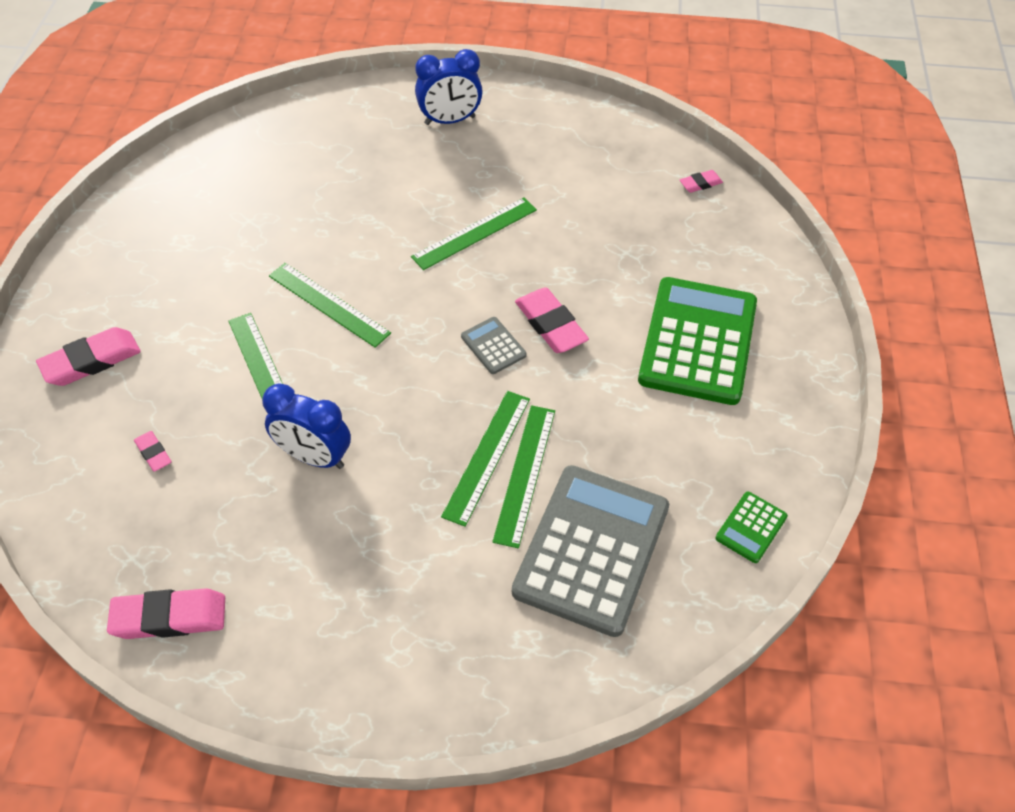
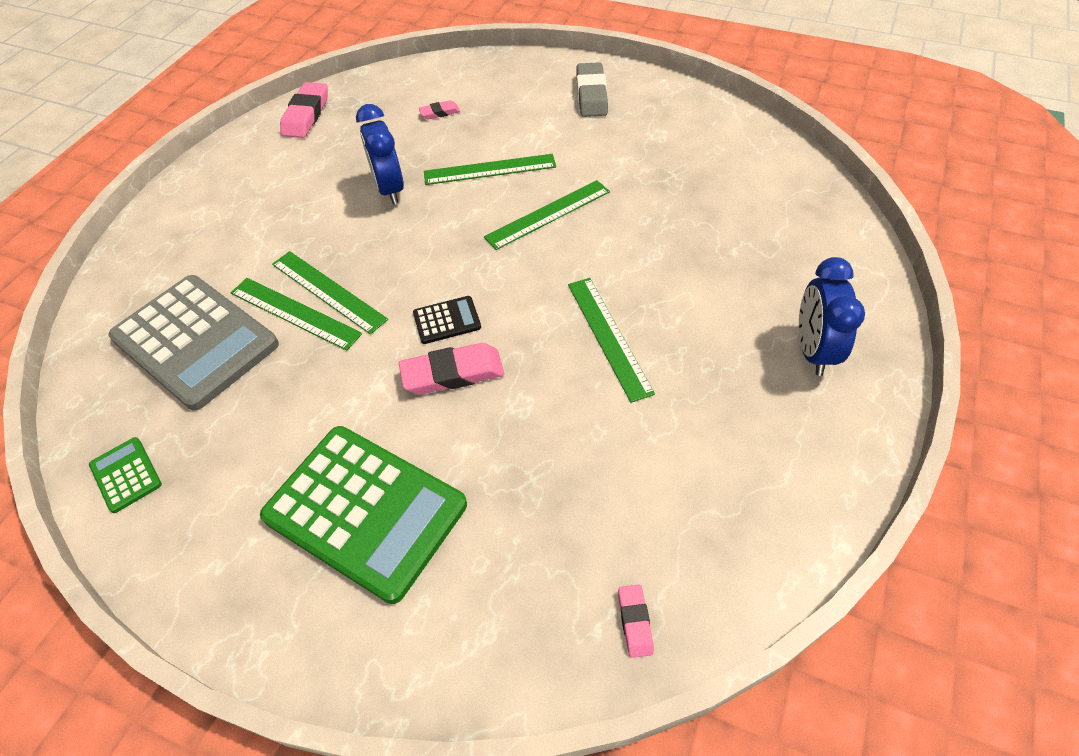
camera: 110 degrees right, 0 degrees up
(91, 361) = (540, 87): pink eraser -> none
(106, 309) = (591, 95): none -> grey eraser
(314, 457) = (390, 189): blue clock -> blue clock turned 60 degrees counterclockwise
(493, 346) = (447, 320): grey calculator -> black calculator

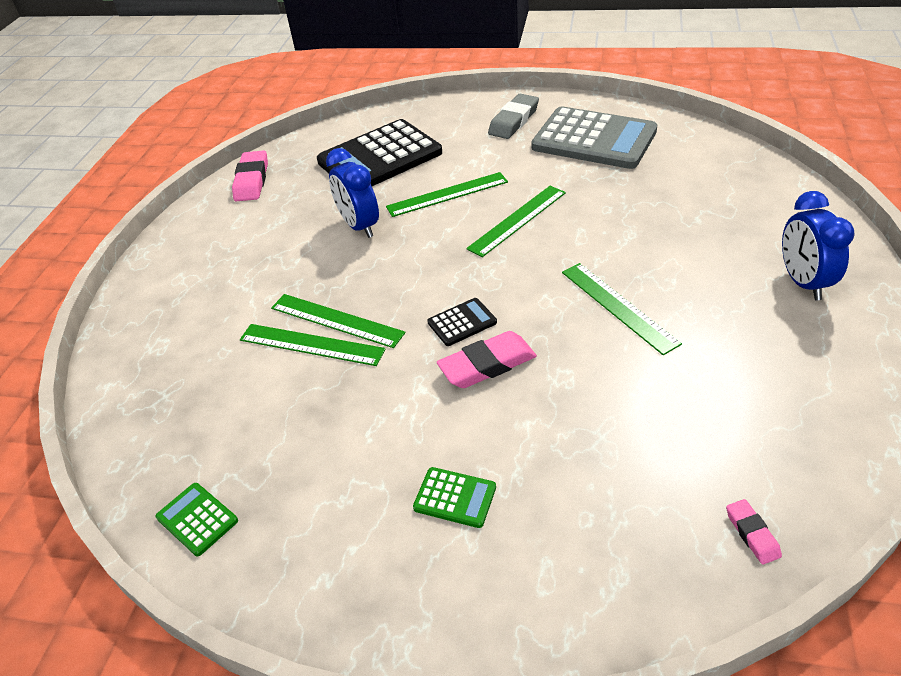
camera: 10 degrees left, 10 degrees down
(195, 341) = (221, 388): grey calculator -> grey calculator (594, 139)
(365, 511) = (455, 497): green calculator -> green calculator, size x0.42
(439, 113) = (380, 157): pink eraser -> black calculator
(591, 95) = (514, 121): grey eraser -> grey eraser turned 45 degrees clockwise

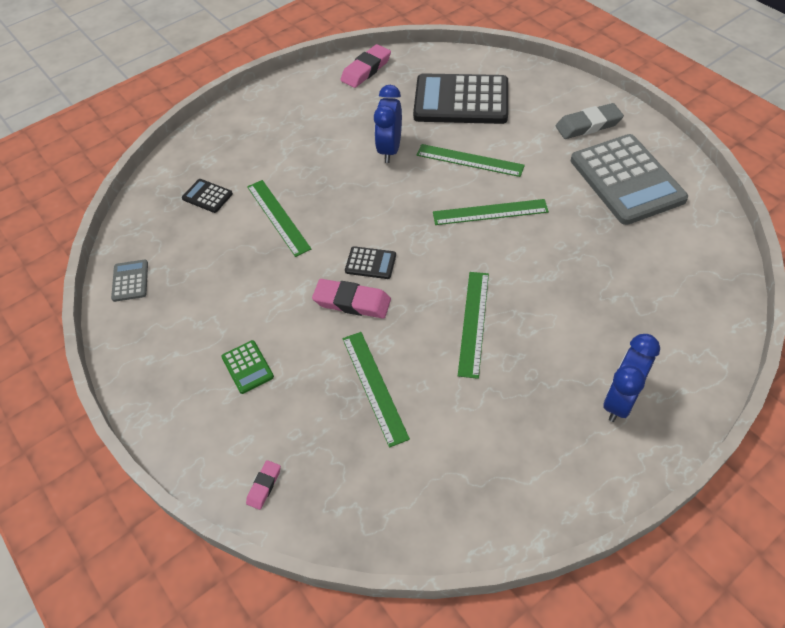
camera: 40 degrees right, 10 degrees up
(197, 519) = (130, 281): green calculator -> grey calculator
(199, 376) = (207, 196): none -> black calculator
(336, 320) = (307, 210): green ruler -> green ruler (374, 386)
(752, 534) = (365, 518): pink eraser -> pink eraser (264, 486)

